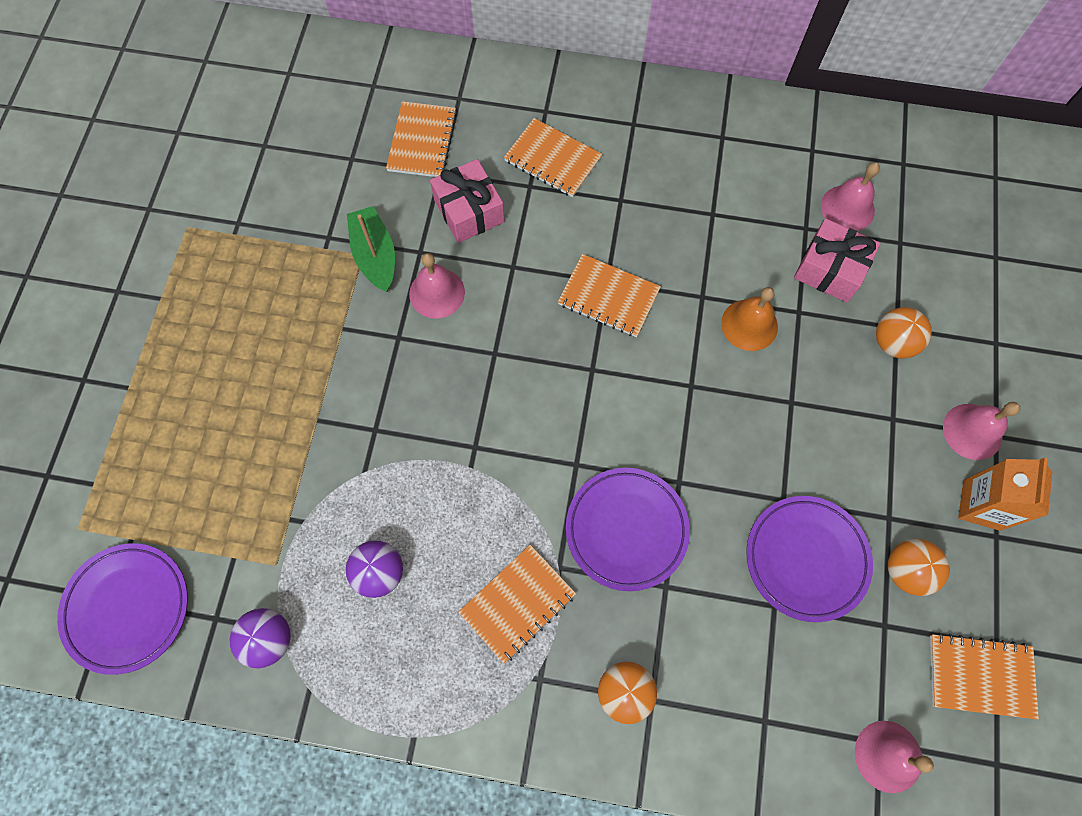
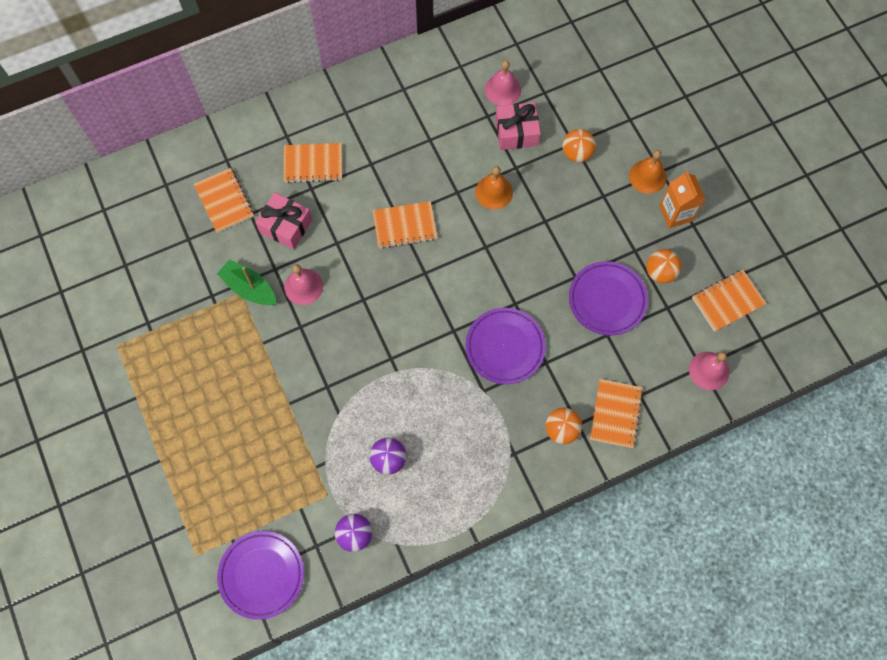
camera: 35 degrees left, 0 degrees up
(517, 603) = (475, 424): orange notebook -> orange notebook (615, 414)
(972, 431) = (647, 176): pink bell -> orange bell

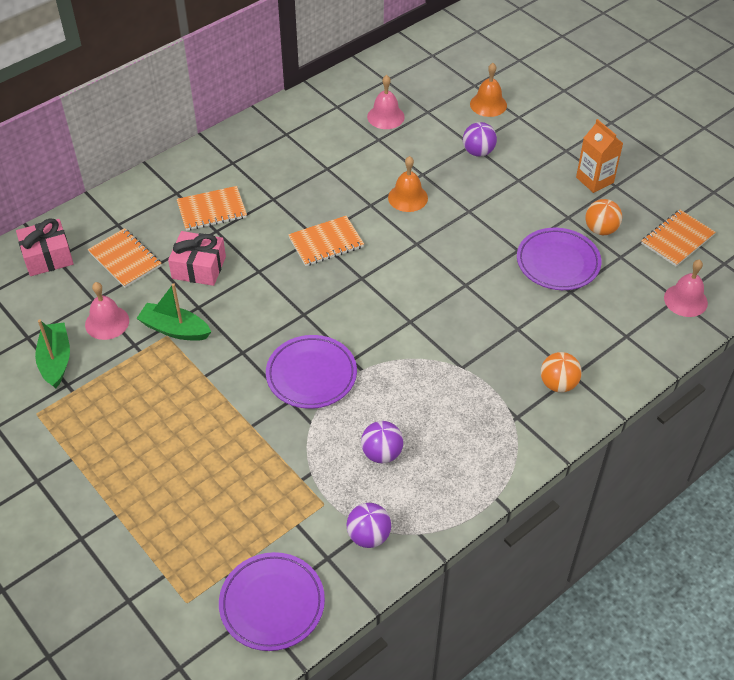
camera: 15 degrees left, 20 degrees down
(143, 295) = (56, 360): none -> green boat
(303, 286) = (234, 316): pink bell -> pink bell (107, 322)
(505, 347) = (469, 324): purple plate -> purple plate (311, 375)
(516, 132) = (412, 146): pink gift -> pink gift (48, 257)
(576, 153) = (478, 152): orange ball -> purple ball
(615, 414) = (608, 357): orange notebook -> none
(647, 176) = (555, 157): orange bell -> orange bell (488, 104)

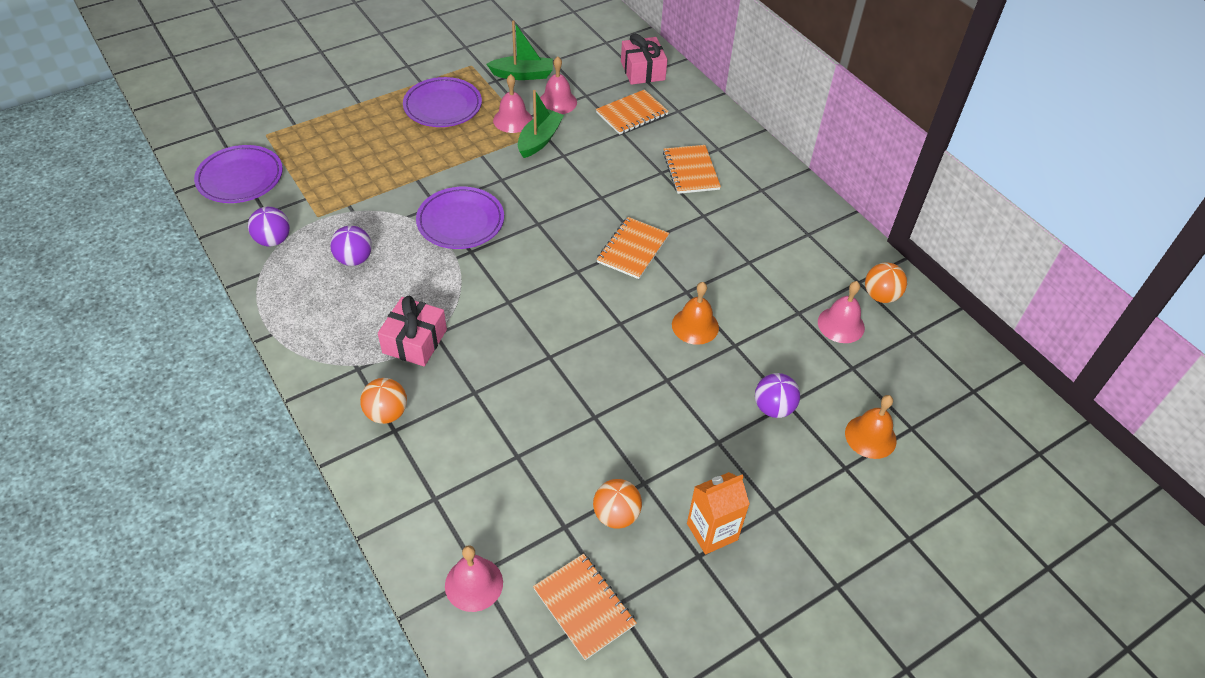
camera: 95 degrees right, 0 degrees up
(141, 357) = (512, 120): none -> pink bell
(199, 267) = (613, 158): pink gift -> pink gift (414, 341)
(326, 242) = (633, 249): orange notebook -> orange notebook turned 45 degrees clockwise
(350, 95) = (880, 296): none -> orange ball
(558, 262) = (566, 453): purple plate -> purple plate (443, 106)

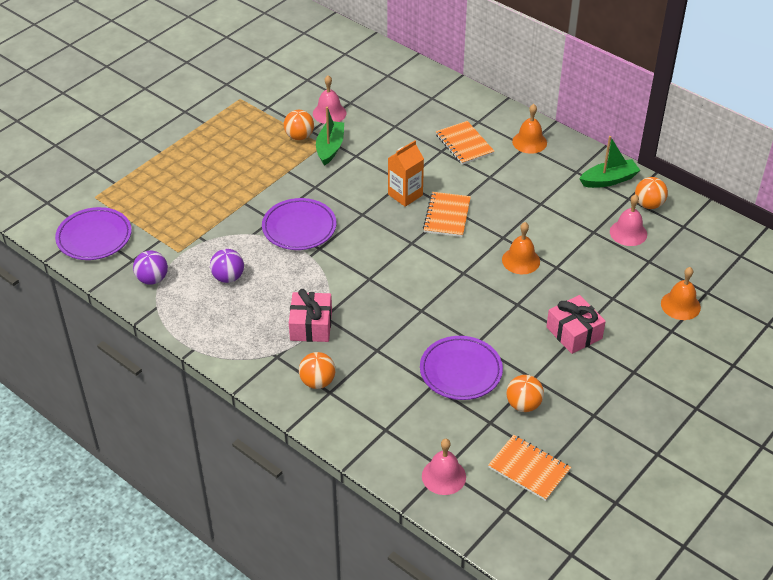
camera: 15 degrees left, 5 degrees down
(443, 106) = (234, 139): purple plate -> purple plate (461, 371)
(512, 120) = (299, 136): pink bell -> orange ball
(522, 75) = (288, 97): green boat -> green boat (609, 180)
(632, 114) = (395, 109): orange notebook -> none
(642, 71) = (387, 71): pink gift -> pink gift (574, 333)
(712, 531) = (596, 397): orange carton -> orange carton (405, 195)
(767, 186) = (529, 142): none -> orange bell
(773, 408) = (603, 304): purple ball -> none

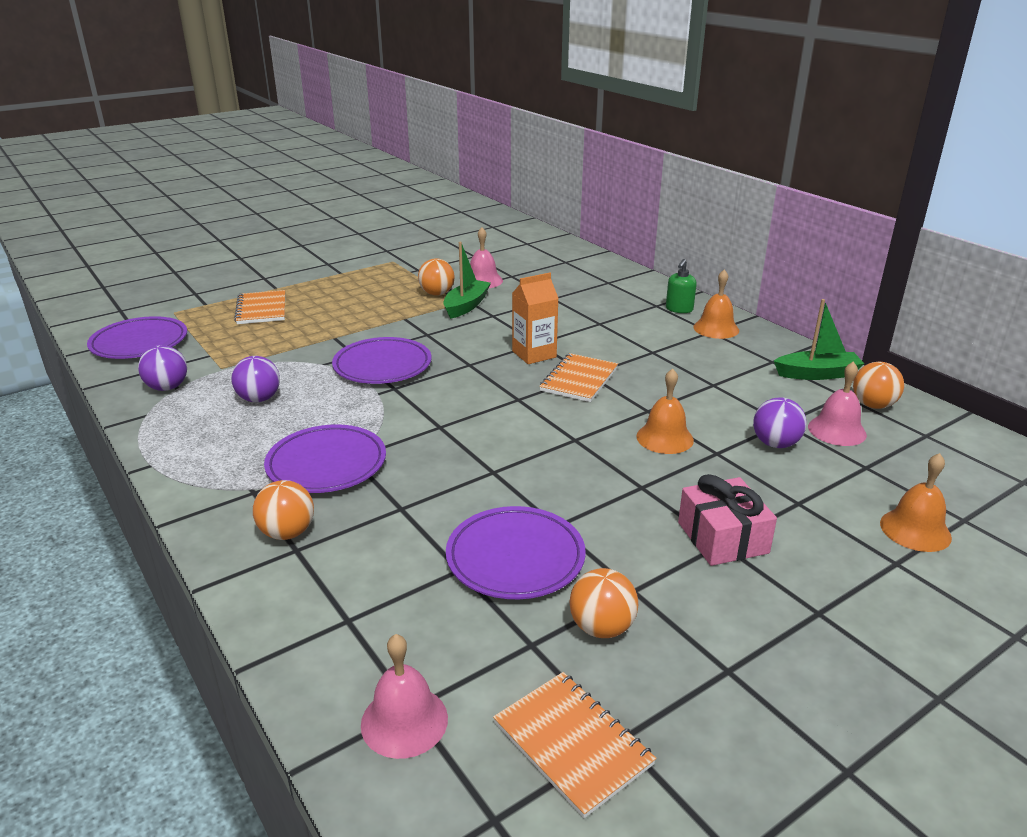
camera: 15 degrees right, 15 degrees down
(311, 326) = (326, 464): pink gift -> purple plate
(464, 144) = (631, 321): orange notebook -> orange notebook (261, 309)
(496, 123) = (679, 309): none -> green soap dispenser
(591, 252) = (775, 444): none -> purple ball

